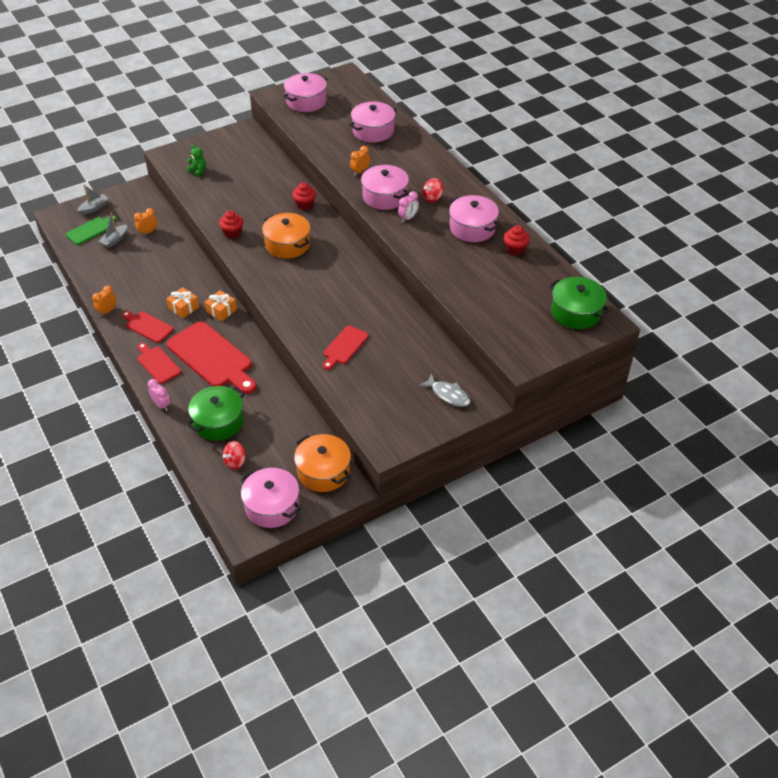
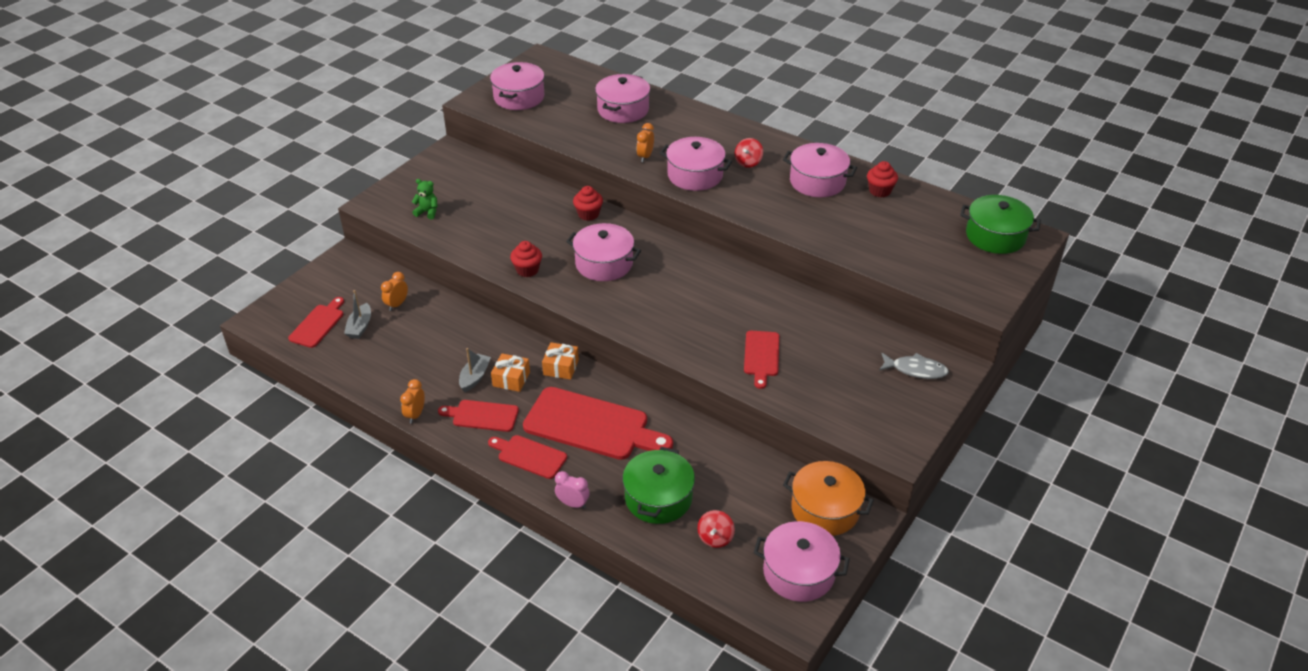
camera: 25 degrees left, 5 degrees down
(90, 230) = (318, 324): green cutting board -> red cutting board
(94, 208) = (303, 296): grey boat -> grey boat (475, 377)
(287, 244) = (604, 263): orange pot -> pink pot
(408, 218) = (740, 191): pink clock -> none

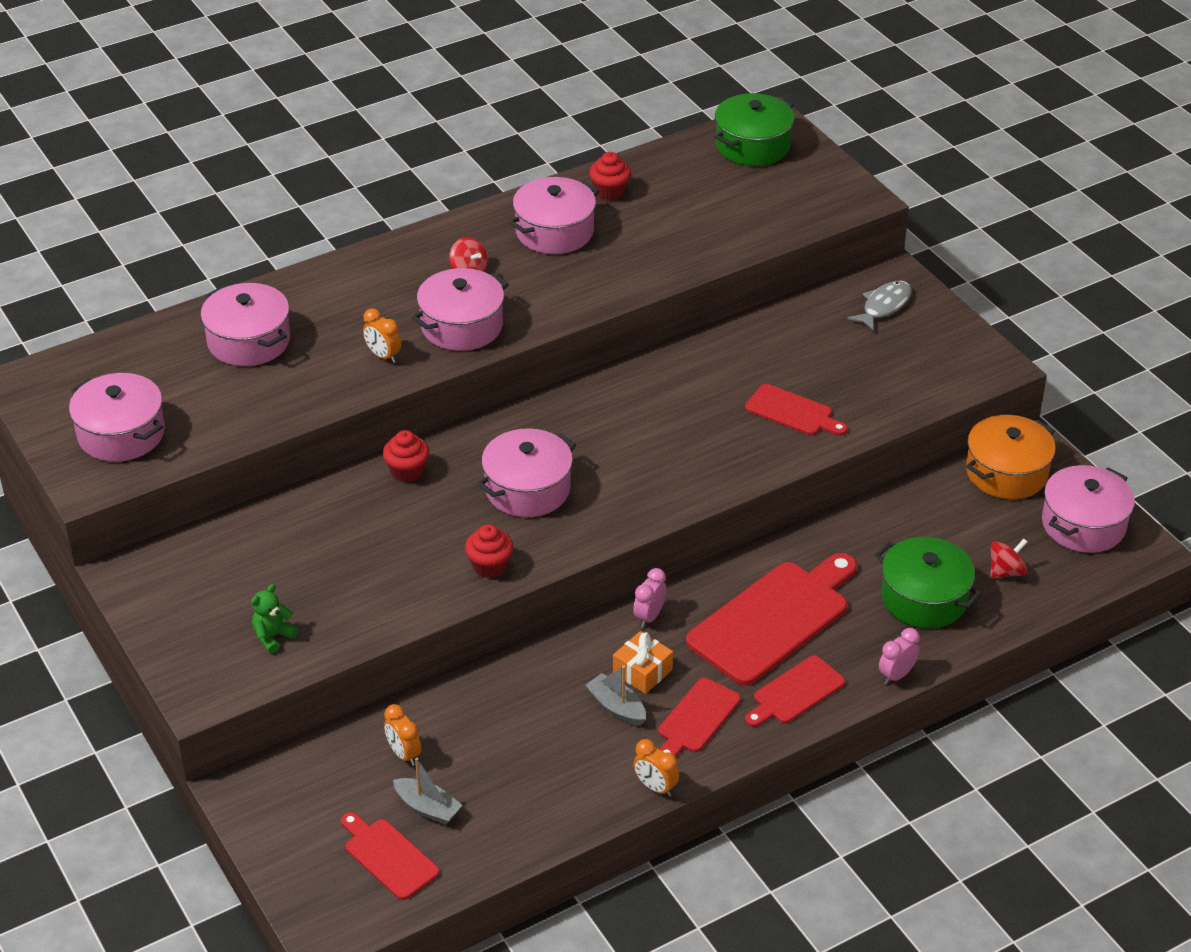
camera: 65 degrees left, 0 degrees up
(561, 367) = (649, 617): orange gift -> pink clock
(715, 538) = (1006, 571): red spinning top -> red spinning top turned 75 degrees counterclockwise

